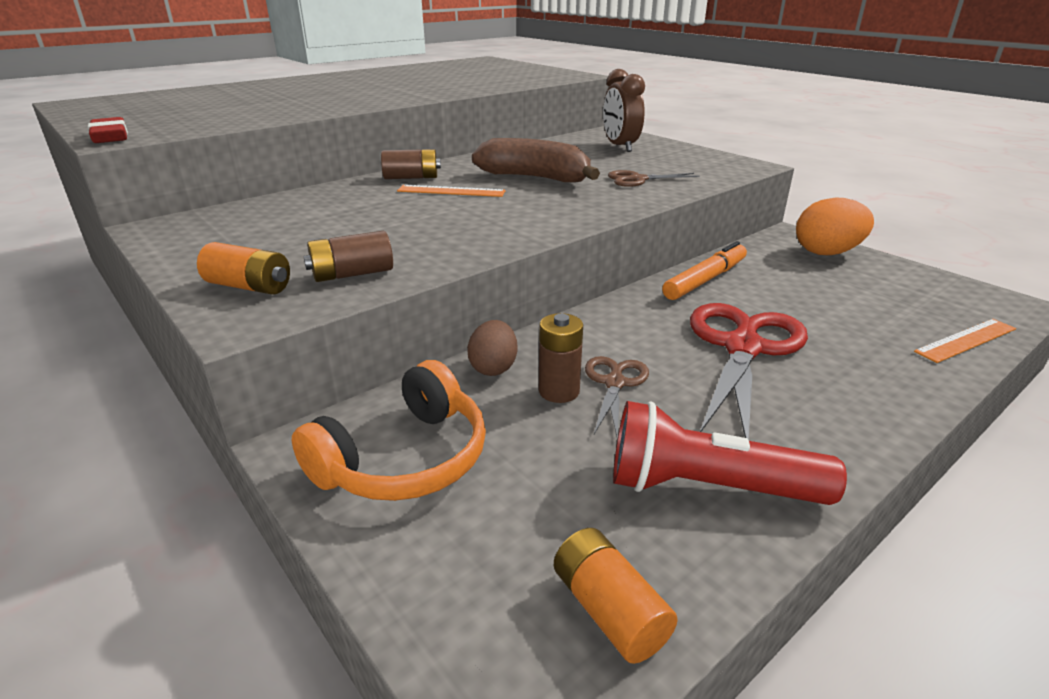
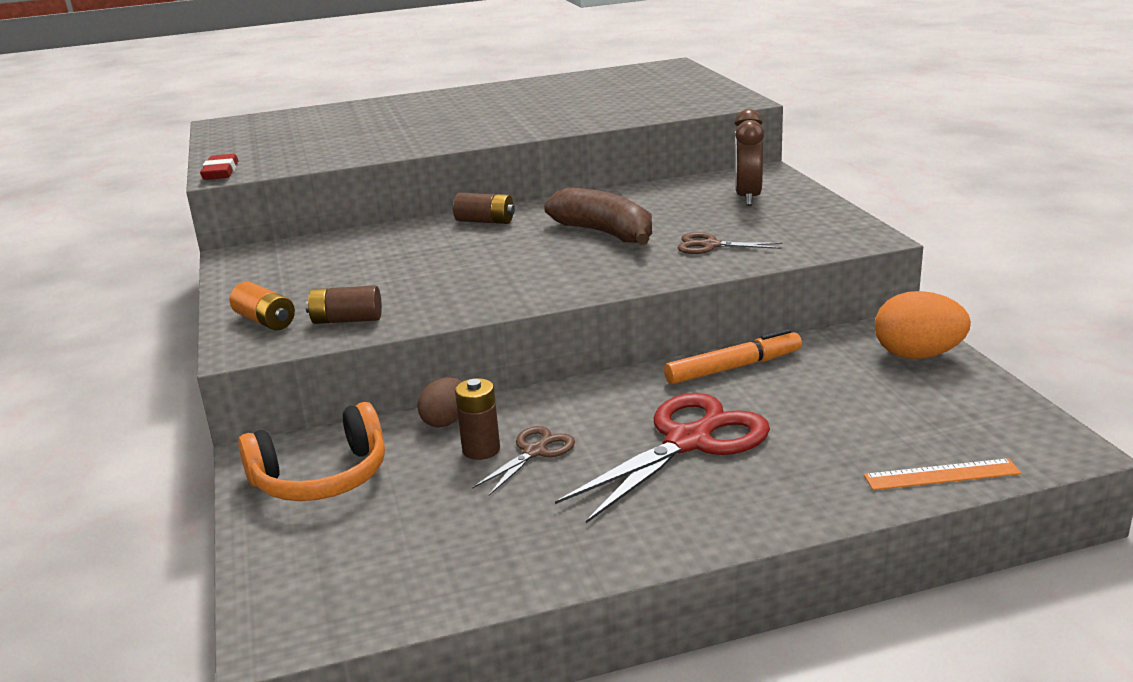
camera: 25 degrees right, 5 degrees down
(451, 191) = (506, 242): orange ruler -> none
(609, 610) = (374, 598): orange battery -> none
(708, 487) = (524, 543): red flashlight -> none

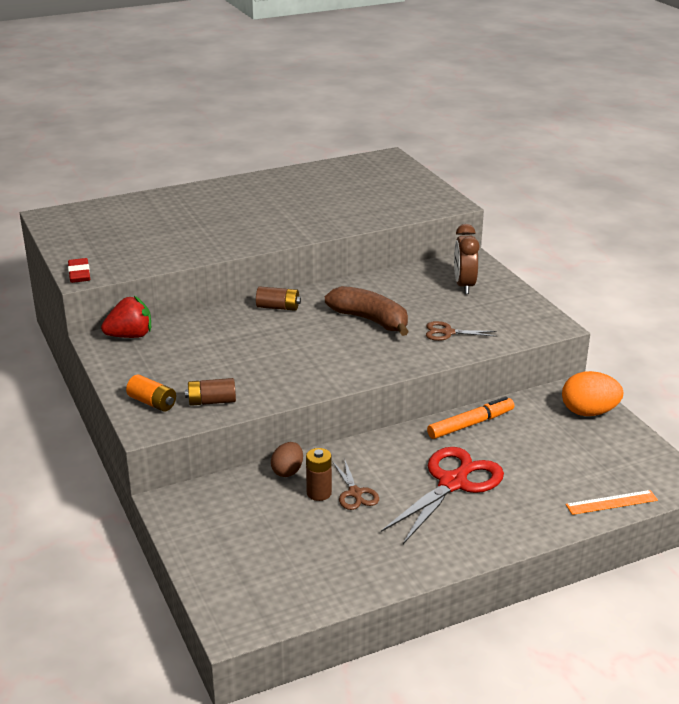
camera: 10 degrees left, 5 degrees up
(277, 250) = (130, 336): none -> red strawberry
(322, 477) = (218, 517): orange headphones -> none
(535, 451) = (355, 493): brown scissors -> brown scissors turned 135 degrees clockwise

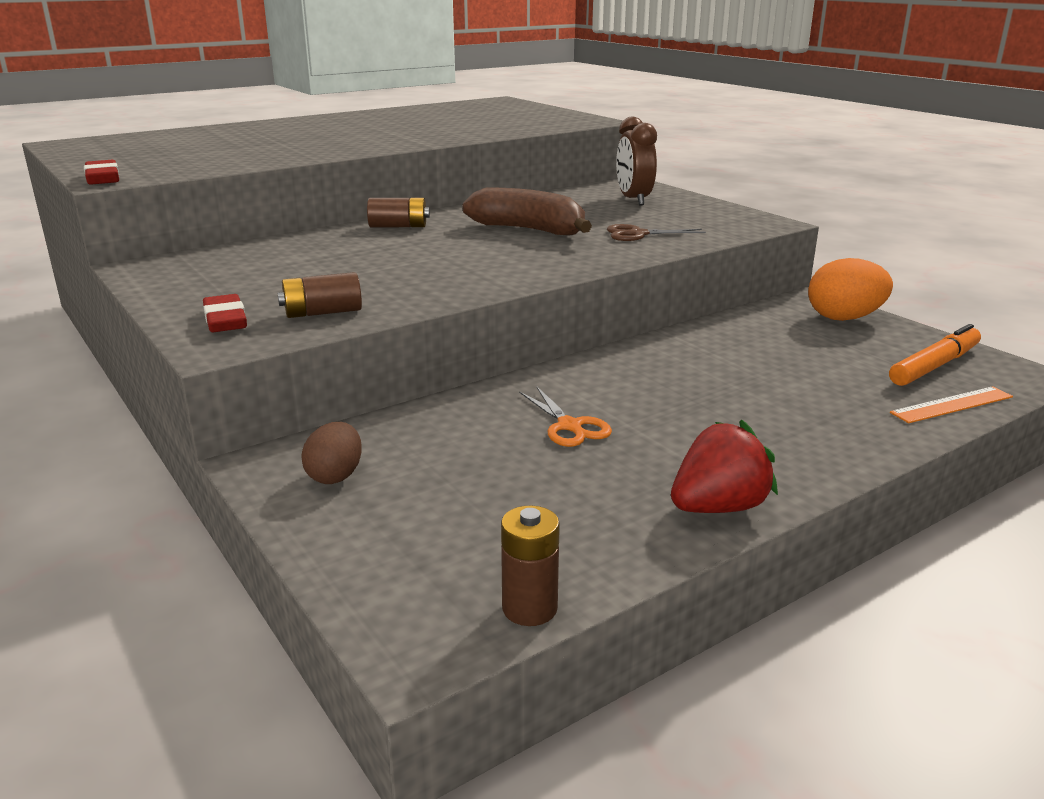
camera: 10 degrees left, 5 degrees down
(130, 336) = (186, 260): red strawberry -> red strawberry (718, 507)
(152, 403) = (225, 320): orange battery -> red eraser
(287, 471) = (454, 409): brown egg -> brown egg (335, 476)
(319, 493) = (512, 431): brown battery -> brown battery (529, 608)
(355, 493) = (569, 426): brown scissors -> orange scissors
(453, 483) = (711, 402): red scissors -> none
(470, 424) = (697, 340): orange marker -> orange marker (934, 366)

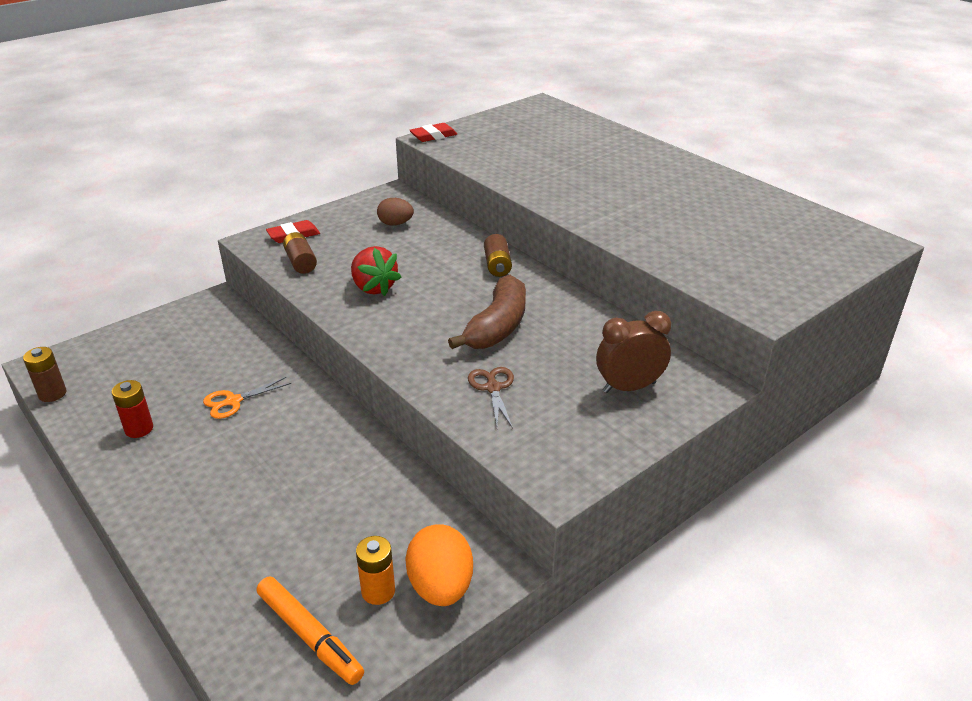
camera: 85 degrees right, 10 degrees up
(335, 476) = (195, 323): brown egg -> brown egg (395, 224)
(635, 495) = (139, 429): none -> red battery
(718, 507) = (113, 463): red strawberry -> red strawberry (373, 287)
(864, 340) = (378, 591): none -> orange battery
(952, 405) = (224, 625): orange ruler -> none

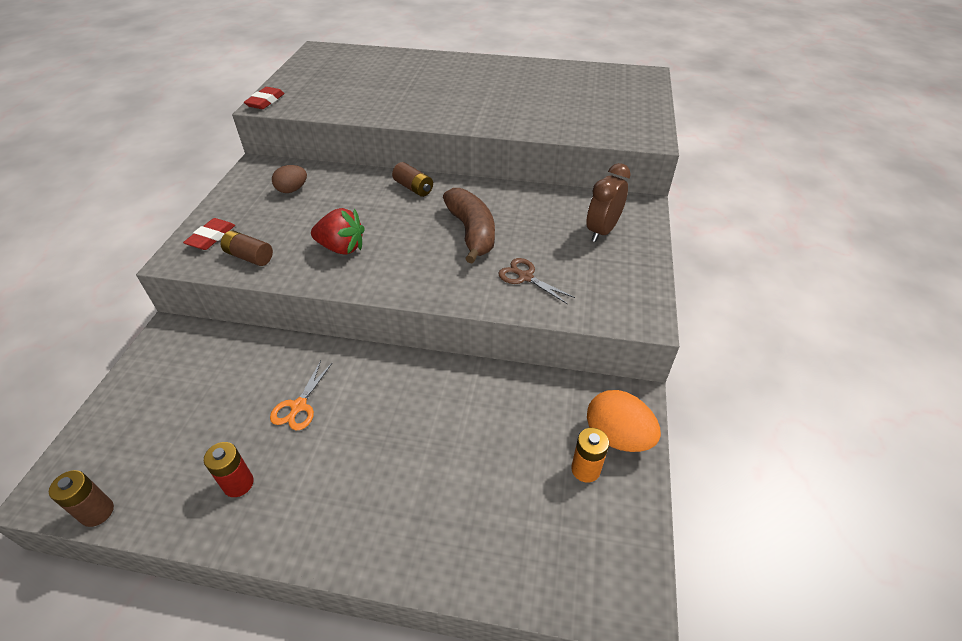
camera: 40 degrees left, 10 degrees up
(310, 636) = (583, 536): orange marker -> none

